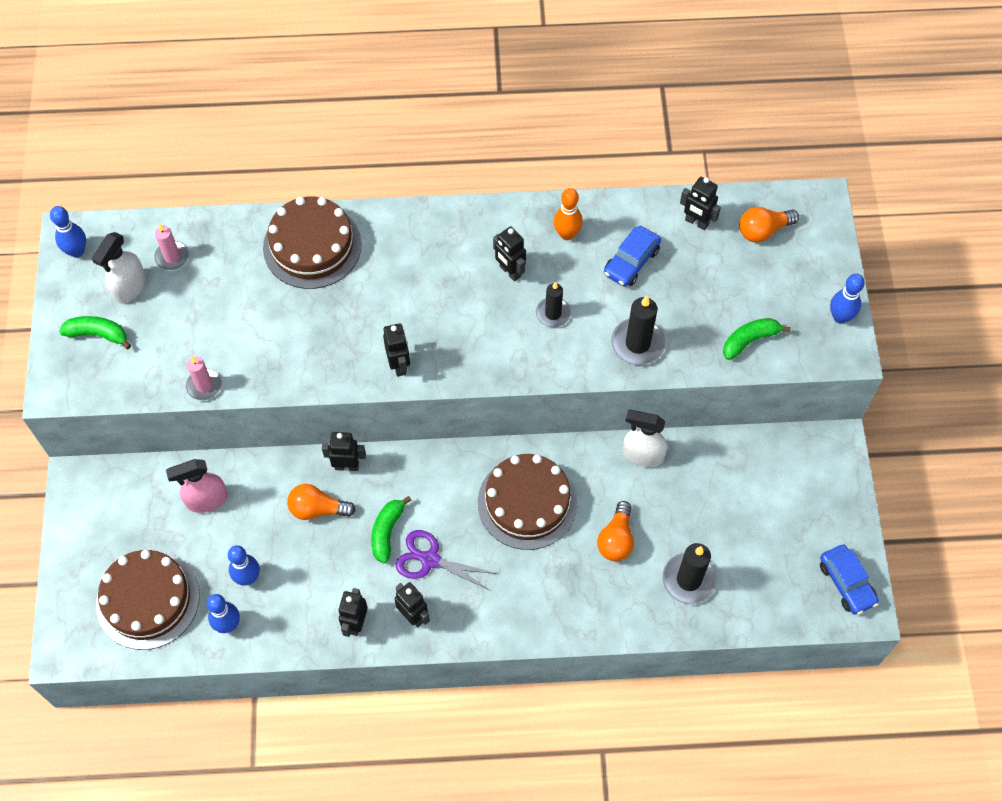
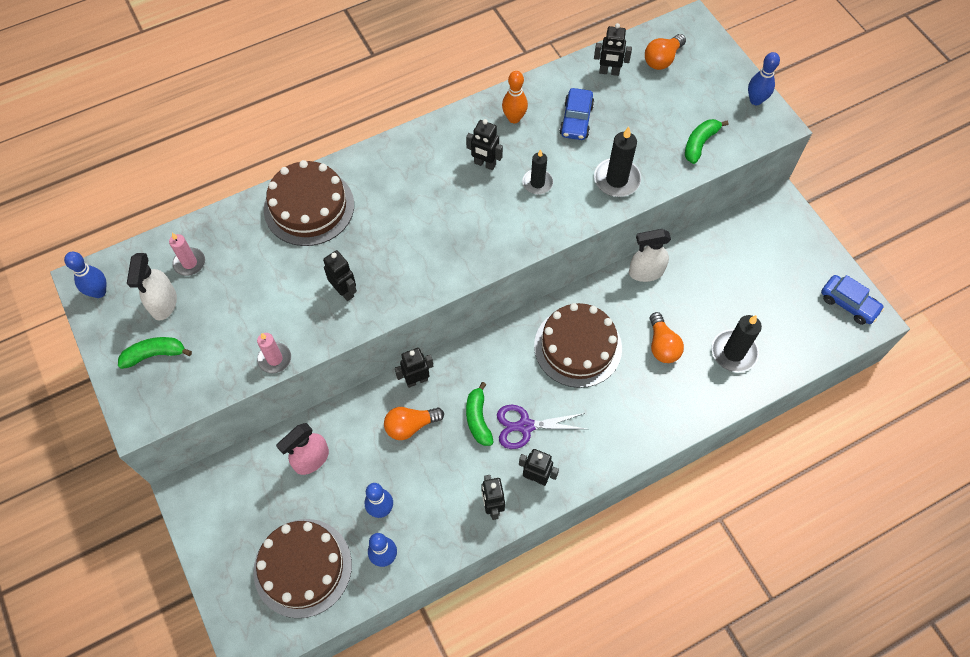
camera: 25 degrees left, 0 degrees up
(399, 365) = (435, 273): black robot -> black robot (344, 291)

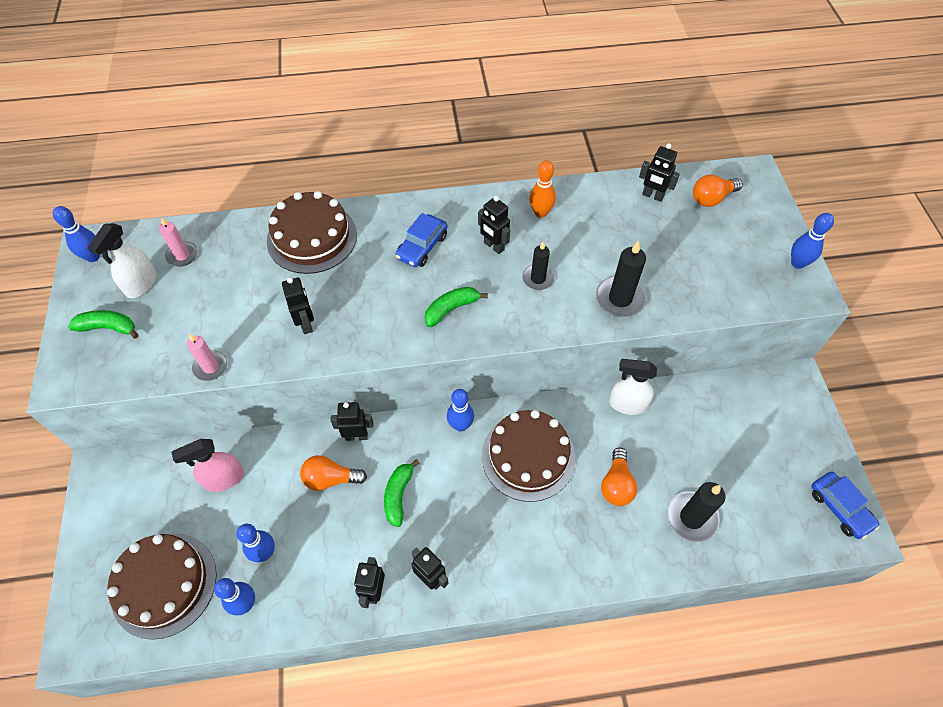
camera: 20 degrees right, 5 degrees down
(507, 339) = (460, 425): none -> blue bowling pin
(525, 426) = (442, 519): purple scissors -> none
(576, 120) = (601, 231): blue car -> blue car (422, 247)
(700, 143) = (721, 288): green banana -> green banana (451, 309)

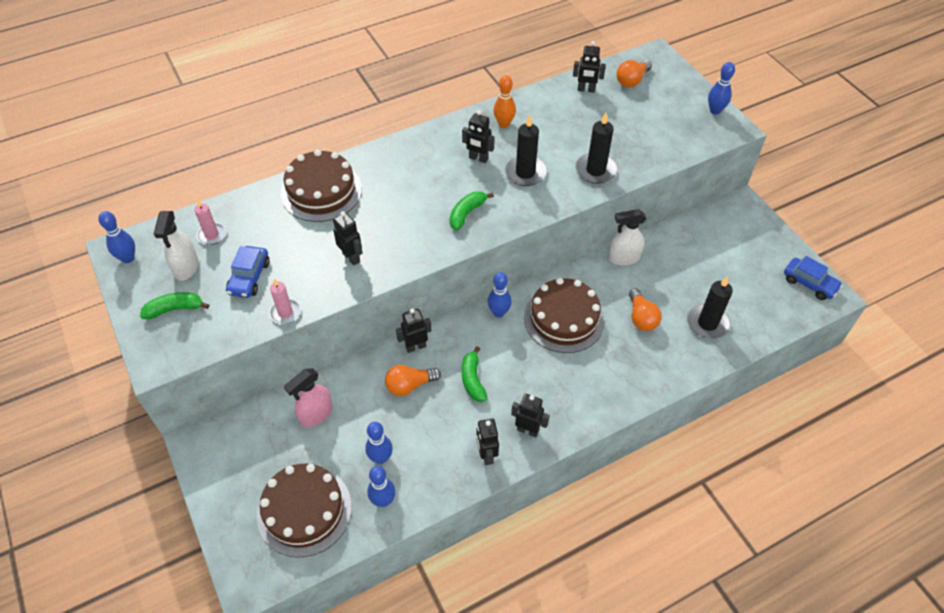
camera: 20 degrees left, 5 degrees down
(422, 247) = (419, 174): blue car -> blue car (249, 277)
(538, 278) = (525, 173): black candle -> black candle, size x1.53

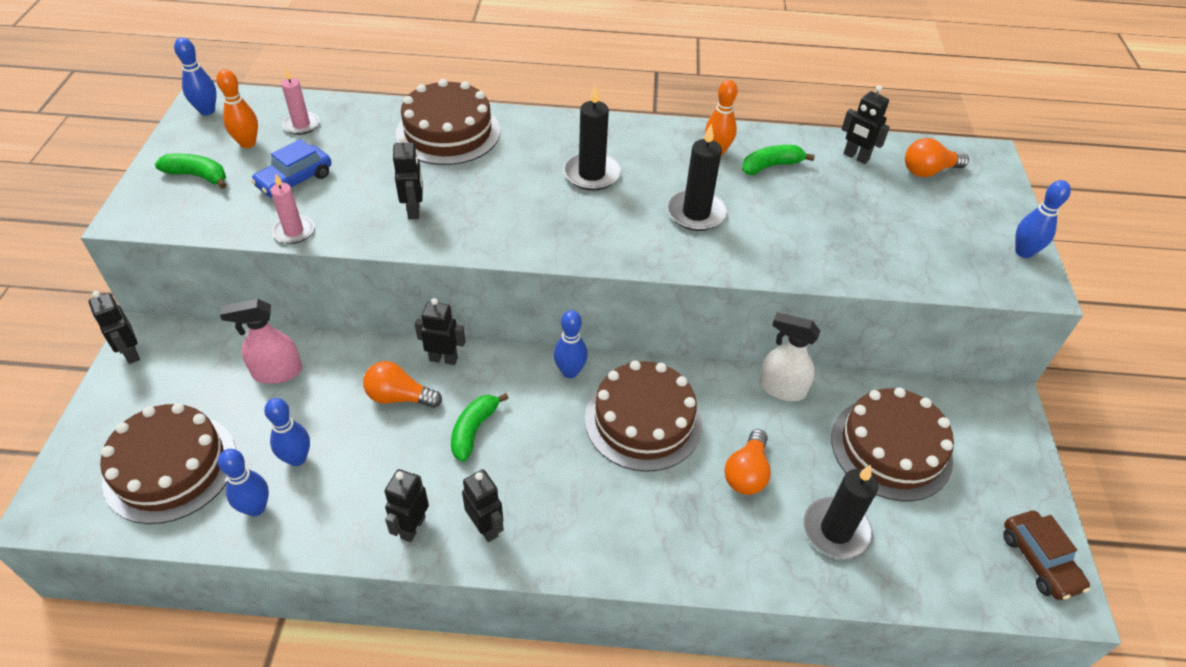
camera: 30 degrees right, 5 degrees down
(186, 267) = (247, 143): white spray bottle -> orange bowling pin
(467, 213) = (585, 225): green banana -> green banana (771, 166)
(478, 158) = (652, 174): black robot -> black robot (131, 353)
(595, 170) = (790, 249): black candle -> black candle (591, 174)
(703, 262) = (891, 448): none -> brown cake
(809, 283) = (1039, 561): blue car -> brown car

